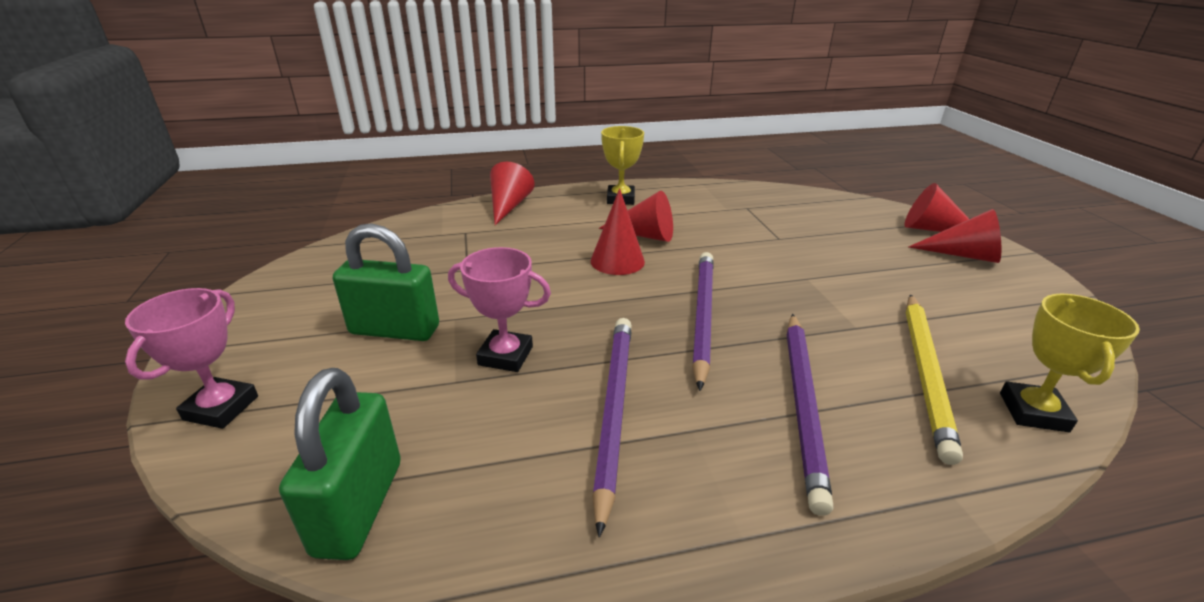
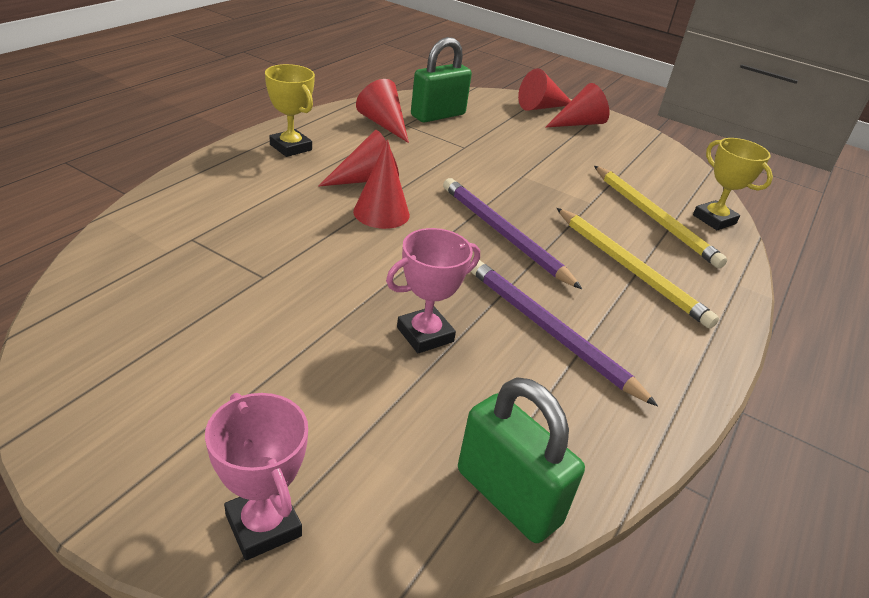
camera: 50 degrees left, 5 degrees up
(395, 330) = (297, 365): green padlock -> green padlock (438, 115)
(509, 206) = (190, 192): red cone -> red cone (384, 124)
(803, 404) = (630, 269): purple pencil -> yellow pencil

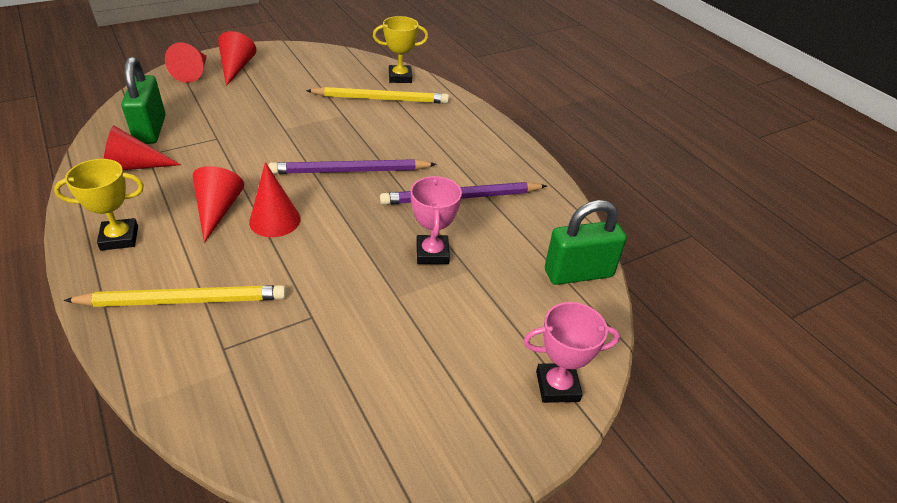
camera: 60 degrees left, 5 degrees up
(630, 269) = (424, 136): yellow pencil -> yellow pencil (184, 300)

